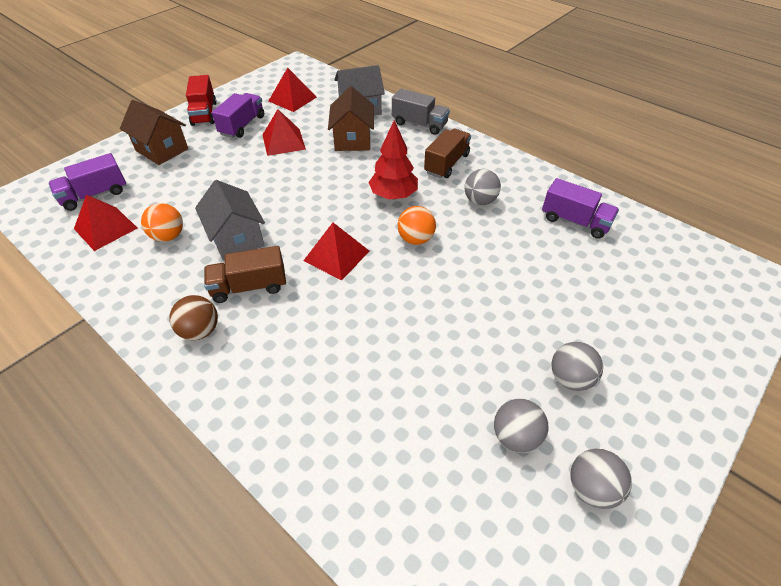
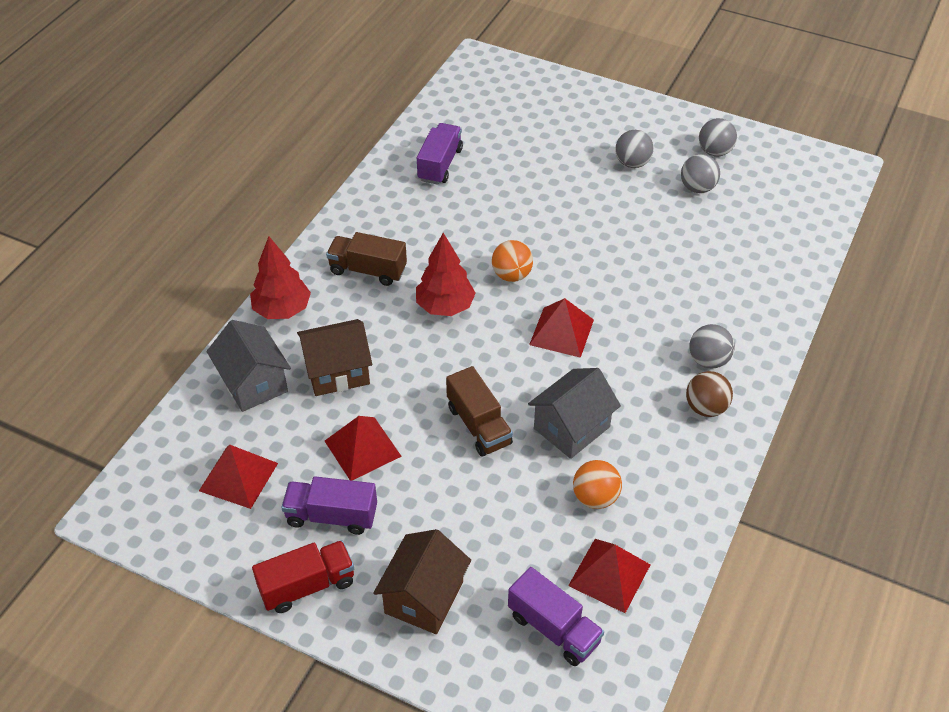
camera: 105 degrees left, 0 degrees up
(249, 287) = (635, 390): brown truck -> brown truck (479, 425)
(419, 124) = (282, 310): grey truck -> red tree
(480, 201) = (430, 234): grey ball -> grey ball (708, 360)

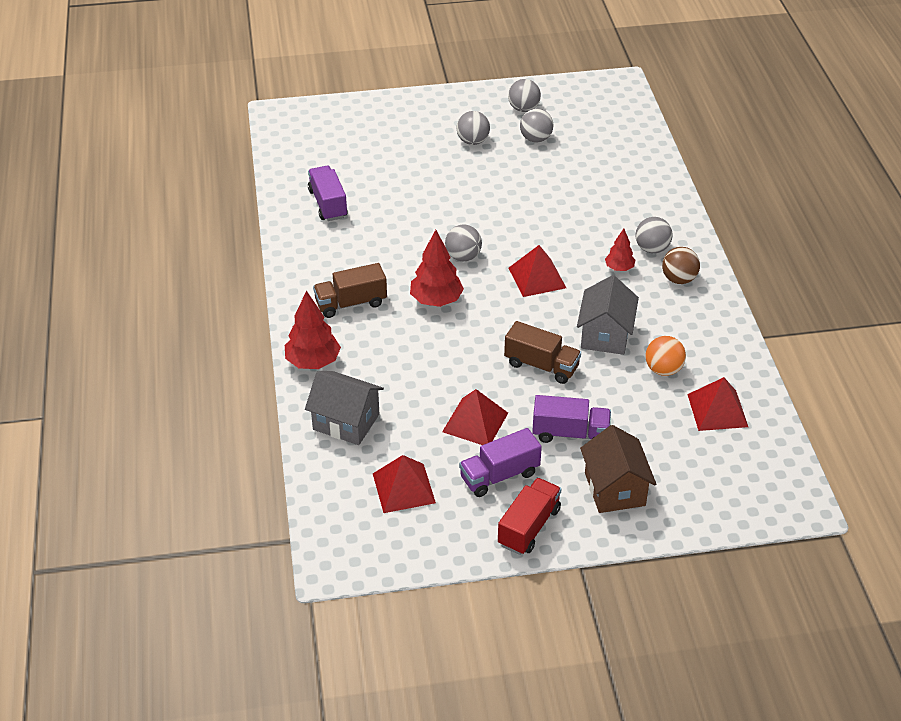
camera: 35 degrees left, 5 degrees down
(337, 372) = (402, 382): brown house -> none
(511, 275) = (463, 257): orange ball -> grey ball
(554, 628) = (715, 460): purple truck -> purple truck (570, 433)
(654, 364) = (619, 268): none -> red tree

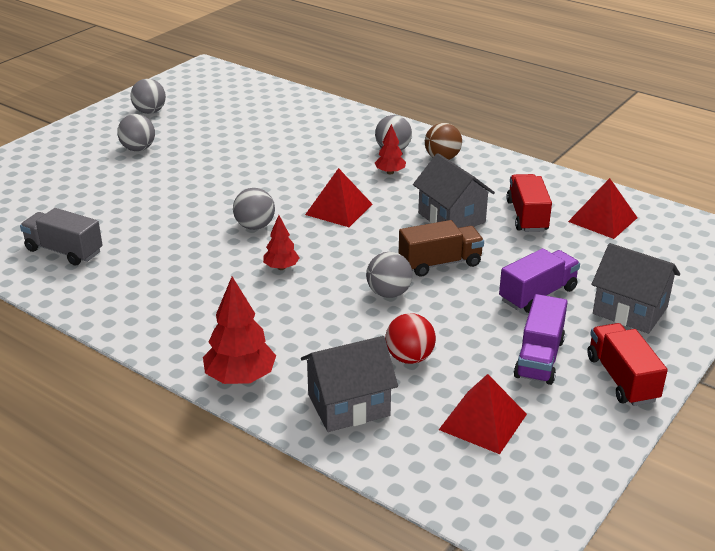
camera: 45 degrees left, 10 degrees down
(328, 204) = (64, 251): purple truck -> grey truck
(351, 303) = (205, 312): brown truck -> none
(422, 418) = (409, 358): none -> red ball
(436, 300) = (281, 267): red tree -> red tree, size x0.58
(475, 422) = (456, 333): red pyramid -> none
(535, 139) = (191, 125): grey ball -> grey ball (389, 293)
(615, 489) = (630, 310): brown house -> grey house
(663, 369) = (527, 216): orange ball -> red truck

